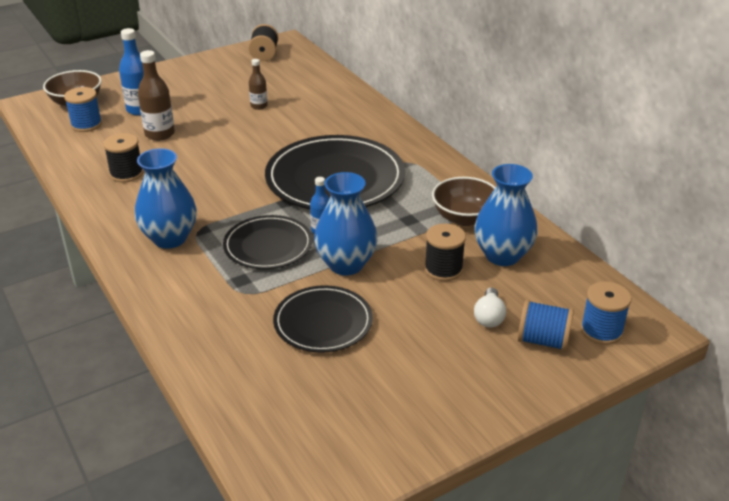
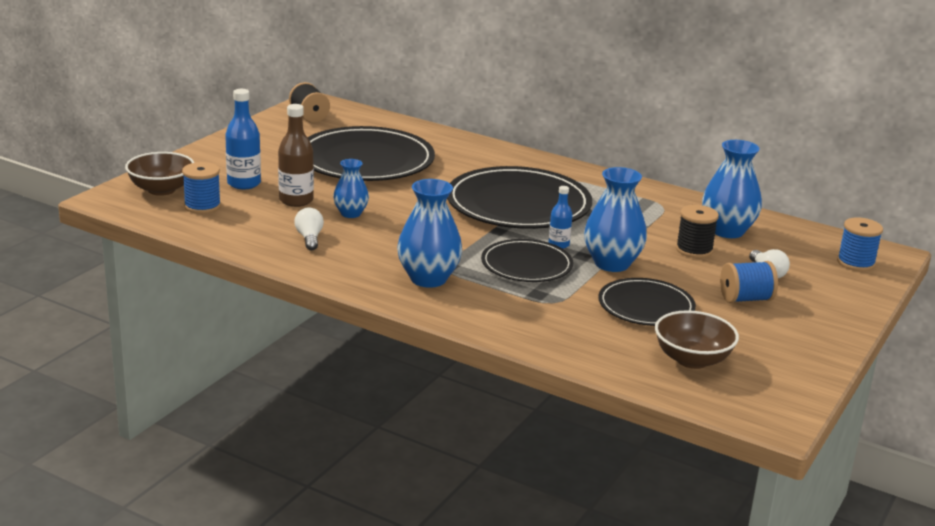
camera: 30 degrees left, 10 degrees down
(126, 173) = (309, 238): black spool -> white light bulb
(186, 156) = (350, 213): none -> blue vase
(259, 106) = (365, 160): brown bottle -> black plate
(464, 218) = (665, 211): brown bowl -> brown bowl (692, 360)
(543, 340) = (823, 278): blue spool -> blue spool (745, 299)

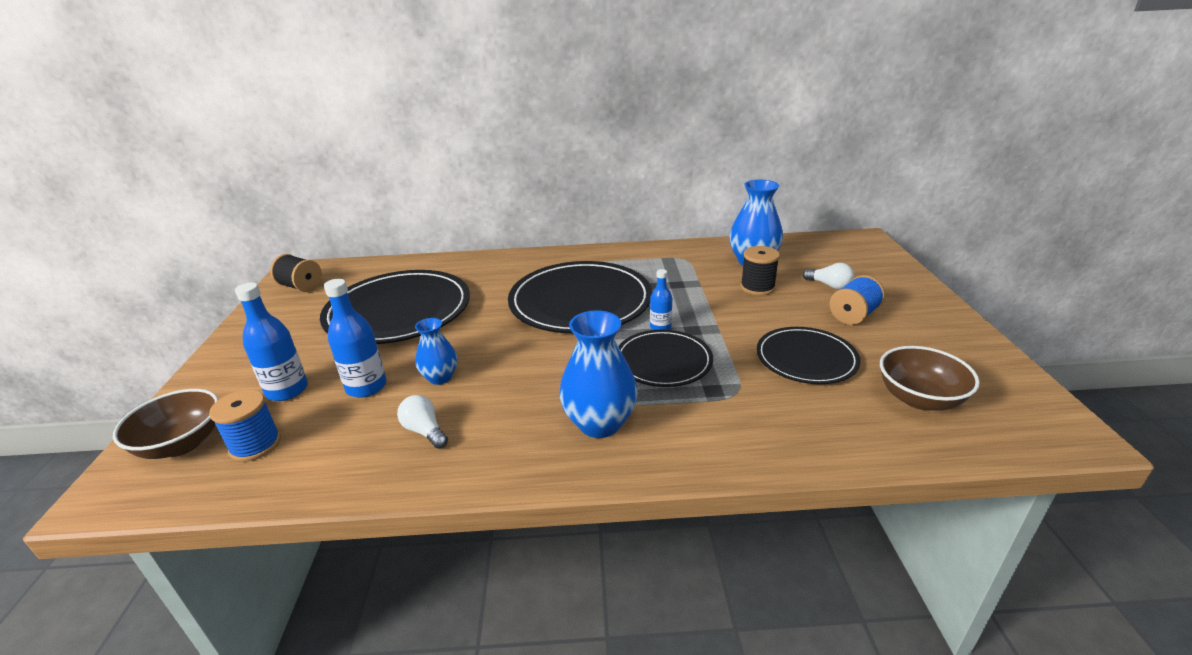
camera: 30 degrees left, 5 degrees up
(296, 200) = (366, 387): brown bottle -> blue bottle
(612, 264) = (723, 327): blue vase -> none
(855, 263) = (860, 253): blue spool -> none

